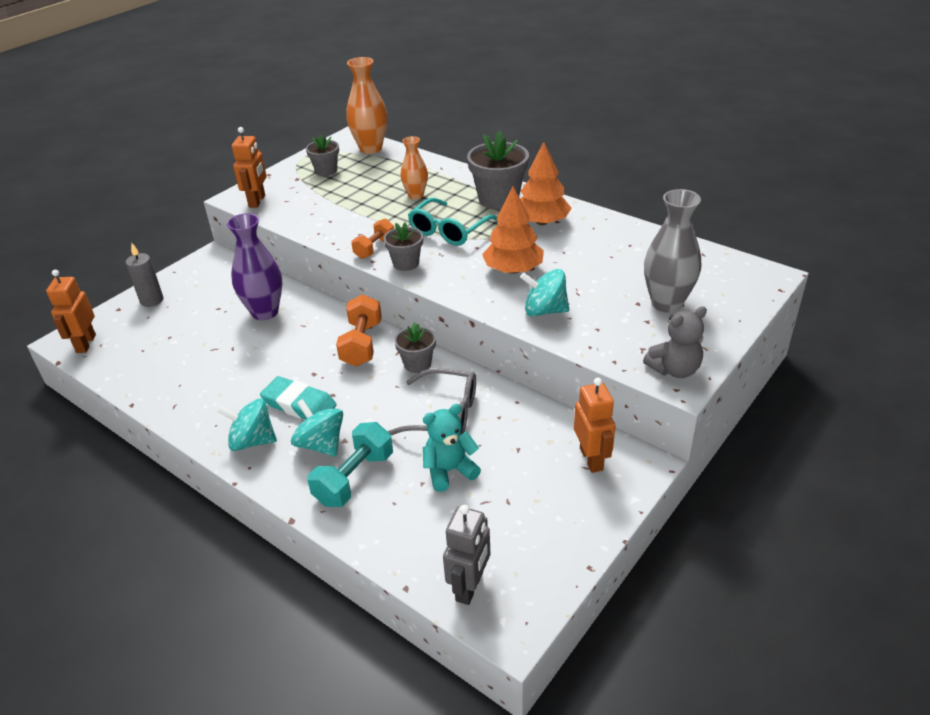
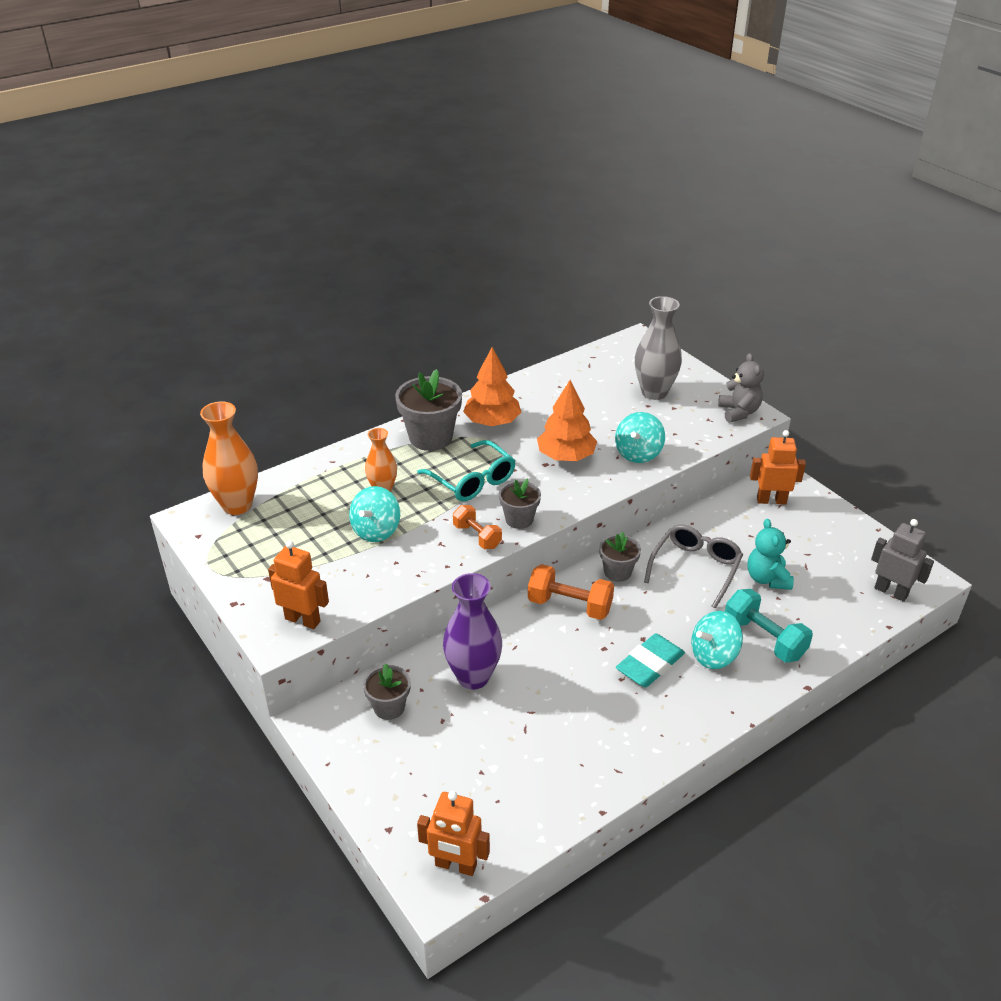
camera: 75 degrees left, 0 degrees up
(152, 300) = (388, 789): grey candle -> none
(252, 441) = (695, 706): turquoise spinning top -> turquoise spinning top (376, 530)
(326, 171) = (267, 550): grey flower pot -> grey flower pot (389, 707)

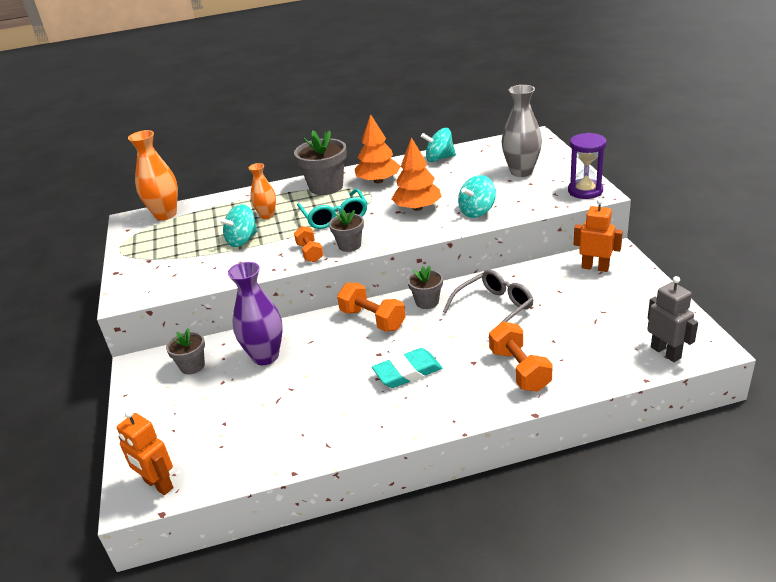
camera: 25 degrees right, 5 degrees down
(303, 620) = (150, 289): orange robot -> none
(713, 655) = (466, 375): turquoise spinning top -> turquoise spinning top (439, 158)
(739, 412) = (585, 191): grey teddy bear -> purple hourglass
(764, 638) = (519, 370): turquoise dumbbell -> orange dumbbell
(767, 579) = (552, 325): turquoise teddy bear -> none

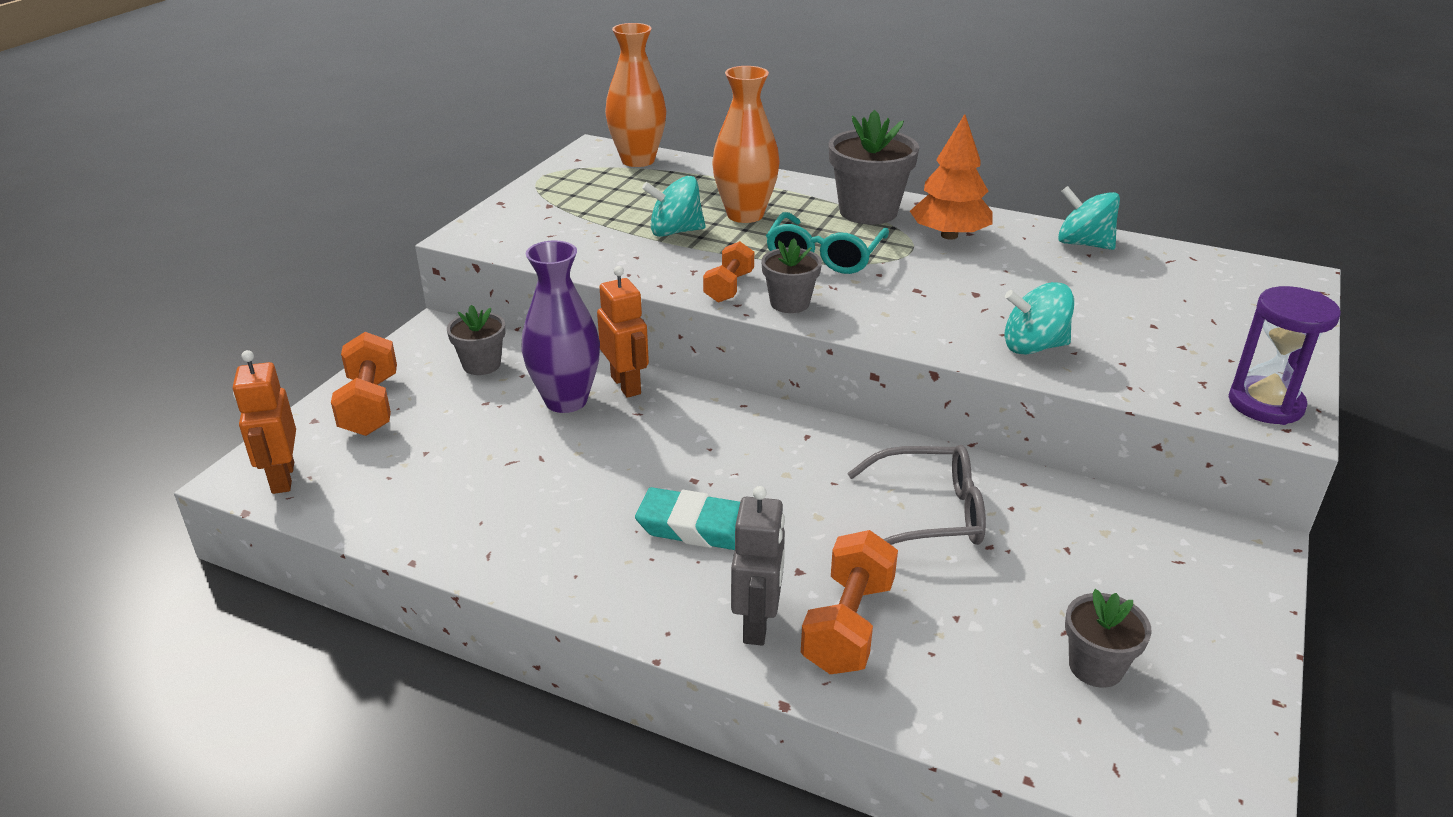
camera: 35 degrees right, 0 degrees up
(267, 215) = (745, 215): orange vase -> orange vase, size x1.62
(372, 319) = (745, 430): orange dumbbell -> orange dumbbell (370, 406)
(417, 208) = (951, 298): orange tree -> none
(427, 302) = (846, 448): grey flower pot -> grey flower pot (1095, 667)
(521, 172) = (1192, 322): grey vase -> none
(595, 267) = (1179, 548): orange robot -> orange robot (626, 385)
(666, 352) = (1124, 761): grey robot -> grey robot (757, 624)

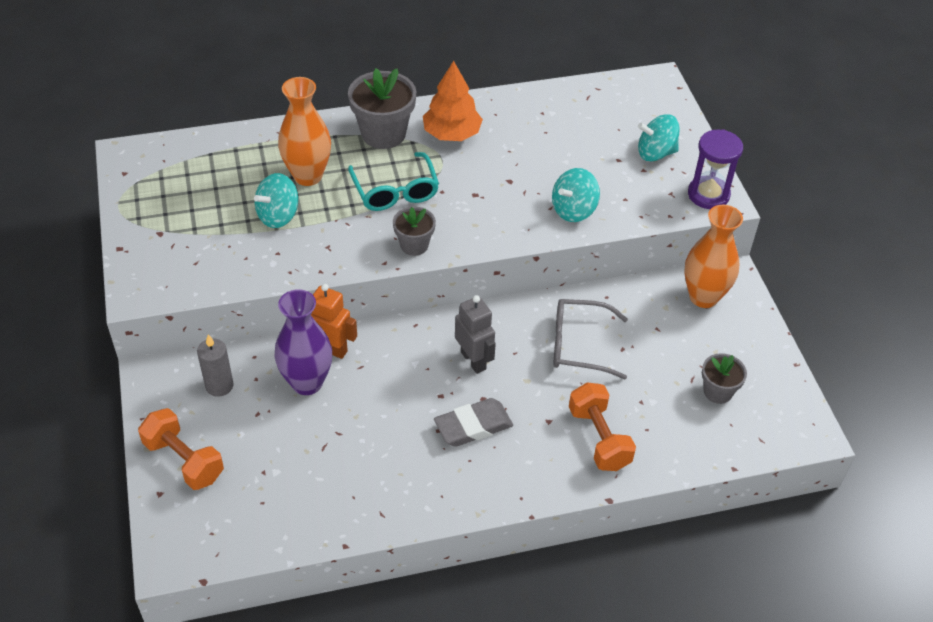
camera: 40 degrees left, 15 degrees up
(282, 478) = (195, 545): orange robot -> none
(481, 365) = (219, 386): grey flower pot -> grey candle
(638, 160) = (172, 153): orange vase -> orange vase (703, 297)
(697, 527) = (473, 426): turquoise eraser -> grey eraser
(729, 287) = (365, 250): orange dumbbell -> none
(757, 624) = (558, 465): grey robot -> grey robot (473, 360)
(929, 514) = (579, 345): grey glasses -> grey glasses turned 135 degrees counterclockwise
(1083, 244) = (532, 104): turquoise spinning top -> turquoise spinning top (655, 153)

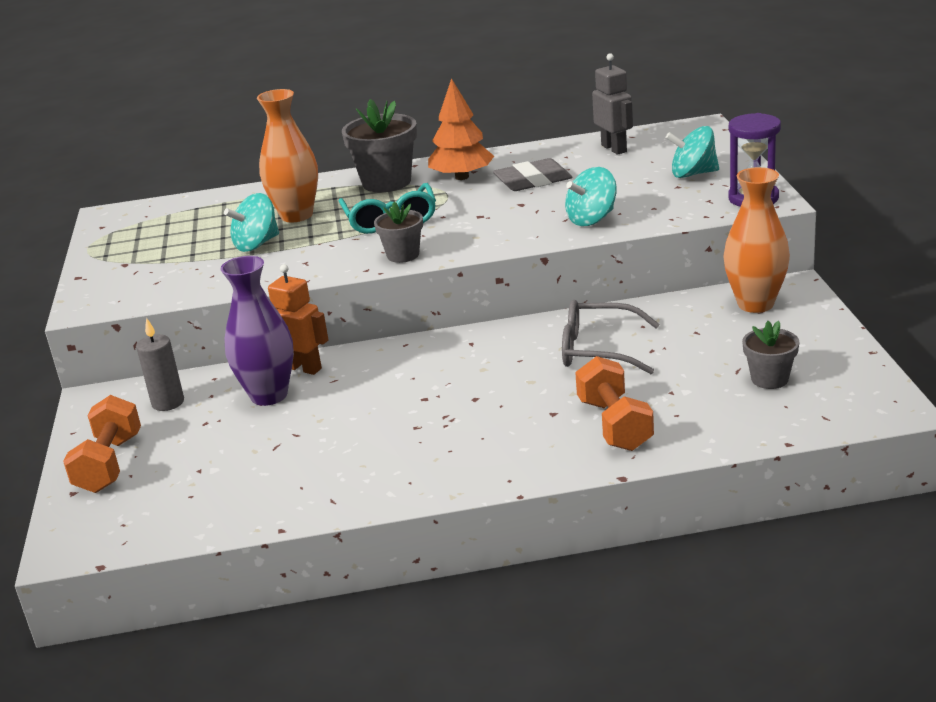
camera: 10 degrees right, 20 degrees down
(184, 460) = (109, 464): orange dumbbell -> orange dumbbell turned 45 degrees clockwise
(473, 360) = (469, 368): grey robot -> grey robot (614, 148)
(473, 426) = (459, 421): grey eraser -> grey eraser (533, 181)

